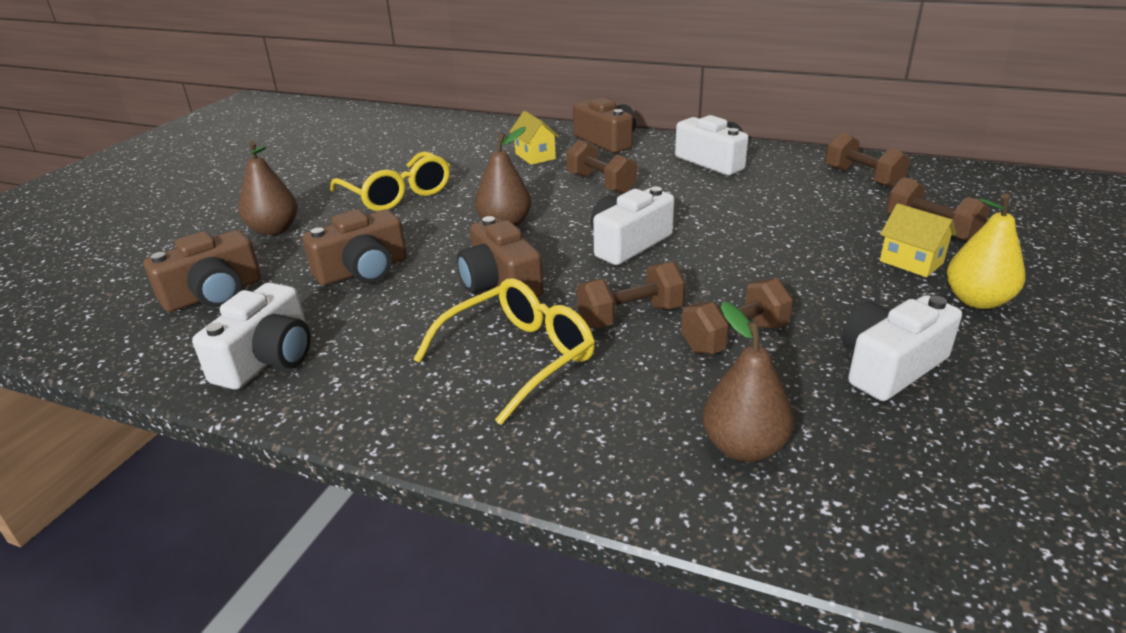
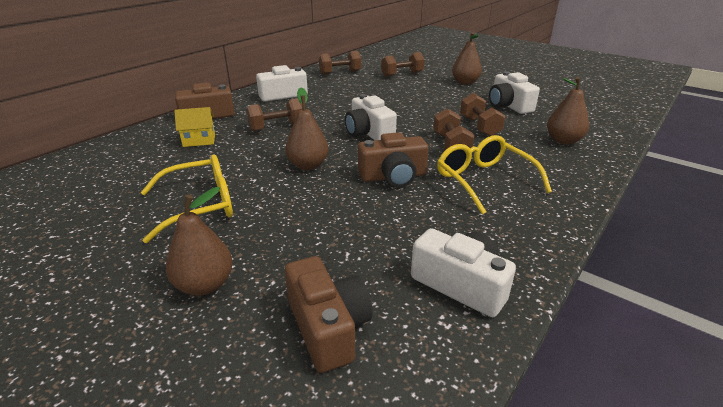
camera: 75 degrees left, 0 degrees up
(363, 270) = (338, 231): brown camera -> none
(911, 262) = (429, 84): yellow house -> none
(977, 301) = (465, 82): yellow pear -> brown pear

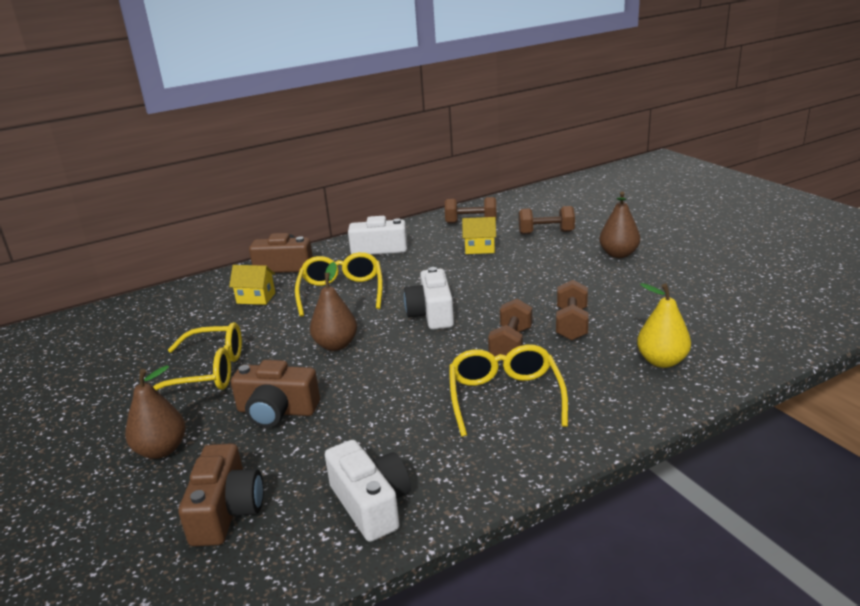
camera: 25 degrees right, 5 degrees down
(277, 127) = (341, 292): brown dumbbell -> yellow glasses
(363, 88) = (480, 249): none -> yellow house
(393, 176) = (410, 374): brown camera -> brown camera (277, 411)
(508, 105) = (642, 298): white camera -> none
(563, 141) = (661, 361): brown pear -> yellow pear

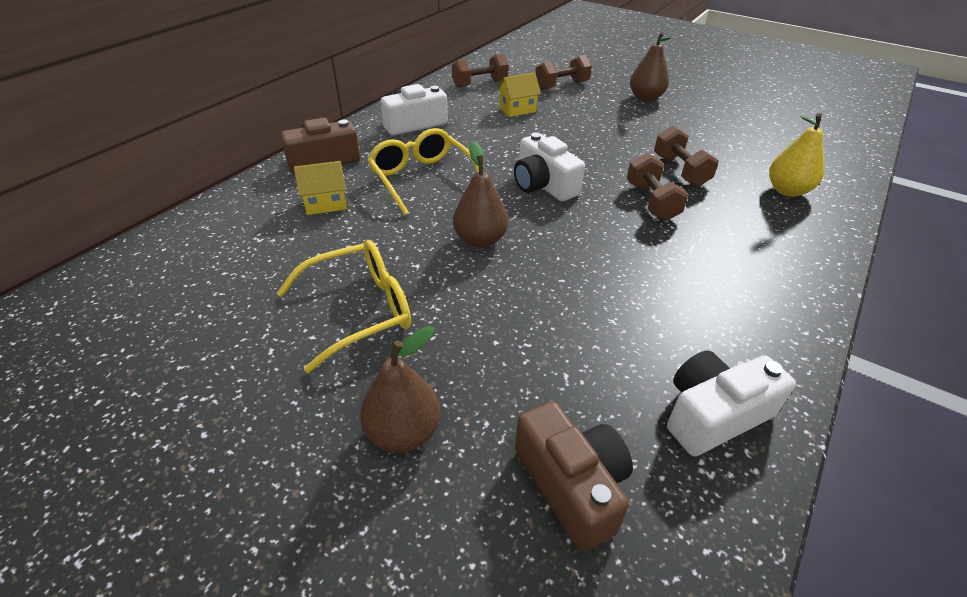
camera: 30 degrees left, 15 degrees up
(277, 411) = (496, 336): brown camera -> none
(371, 504) = (713, 414): white camera -> white camera turned 60 degrees counterclockwise
(505, 397) = (704, 256): yellow glasses -> none

